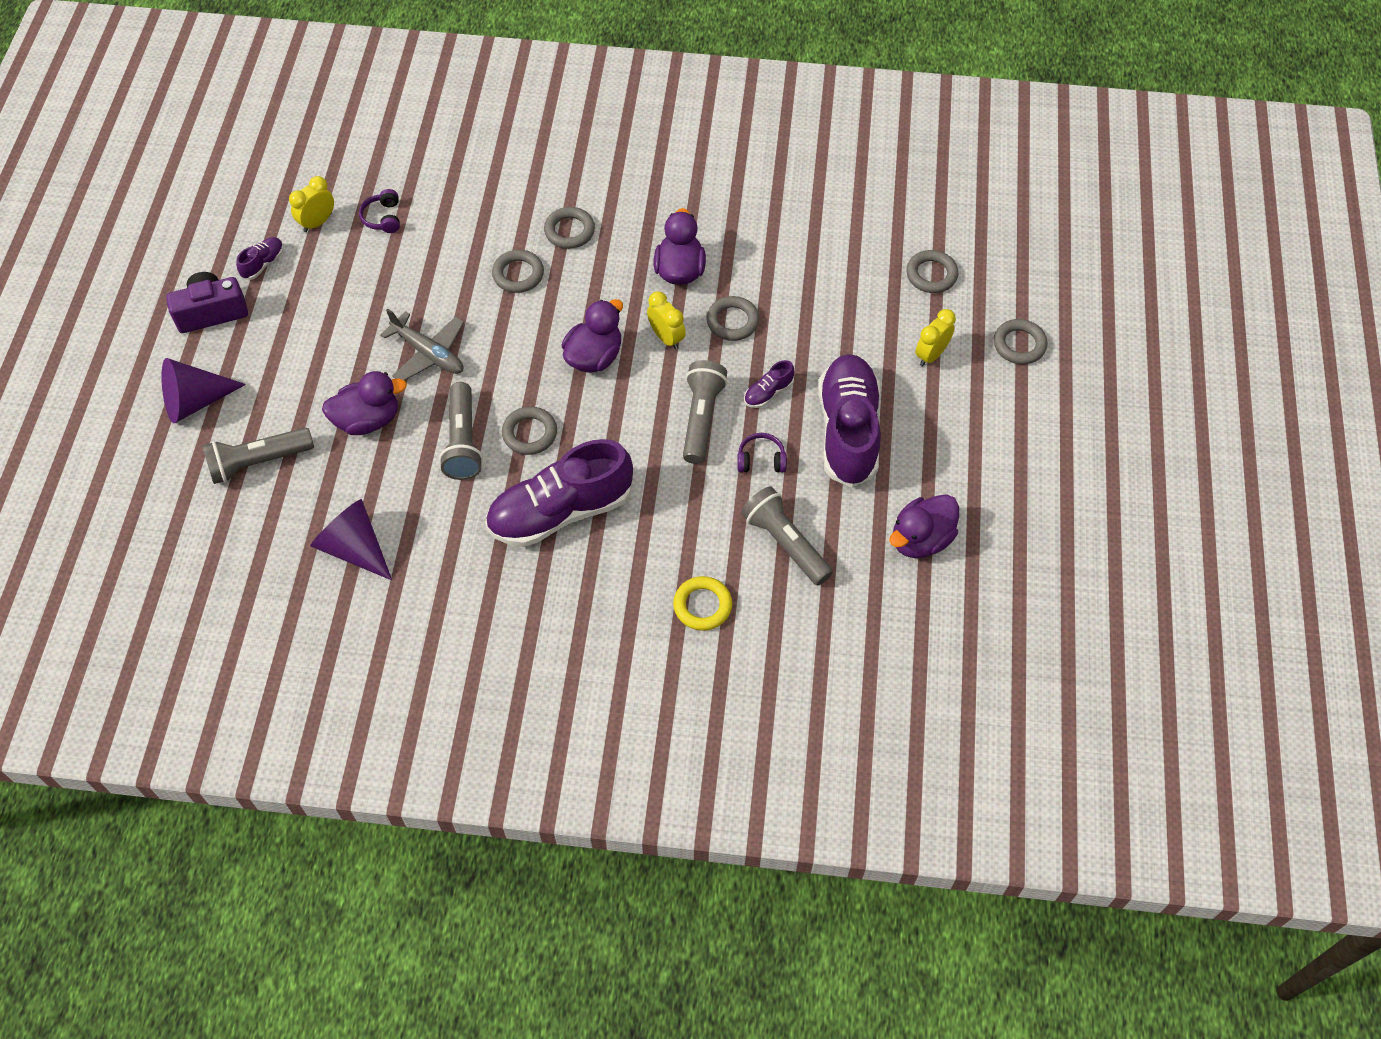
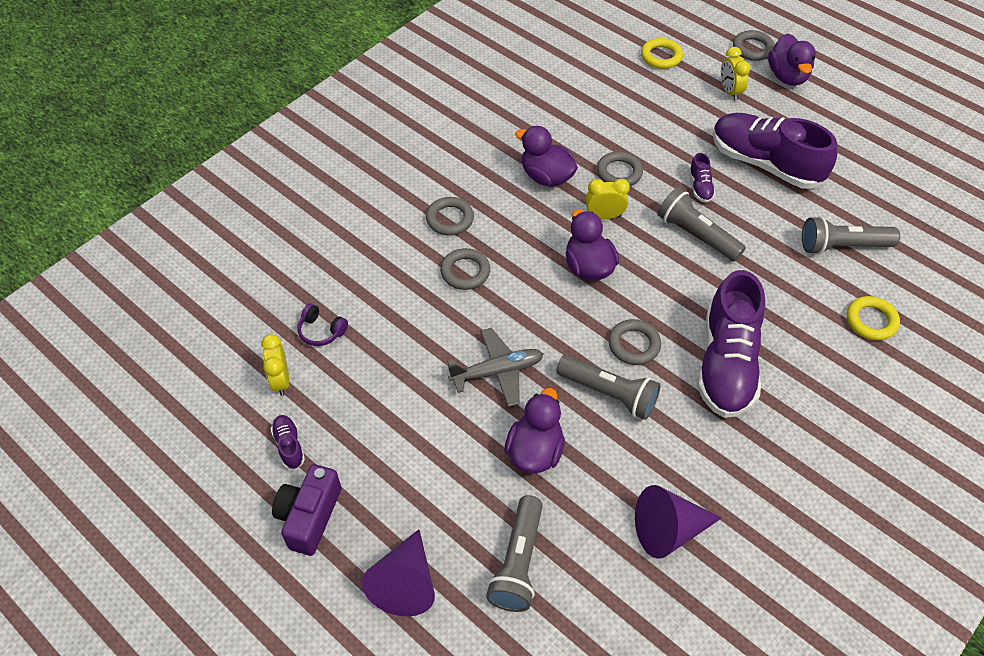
camera: 55 degrees left, 5 degrees down
(761, 460) = (758, 221): purple headphones -> none
(920, 539) = (883, 175): purple duck -> purple duck (787, 76)
(931, 274) = (661, 56): grey ring -> yellow ring

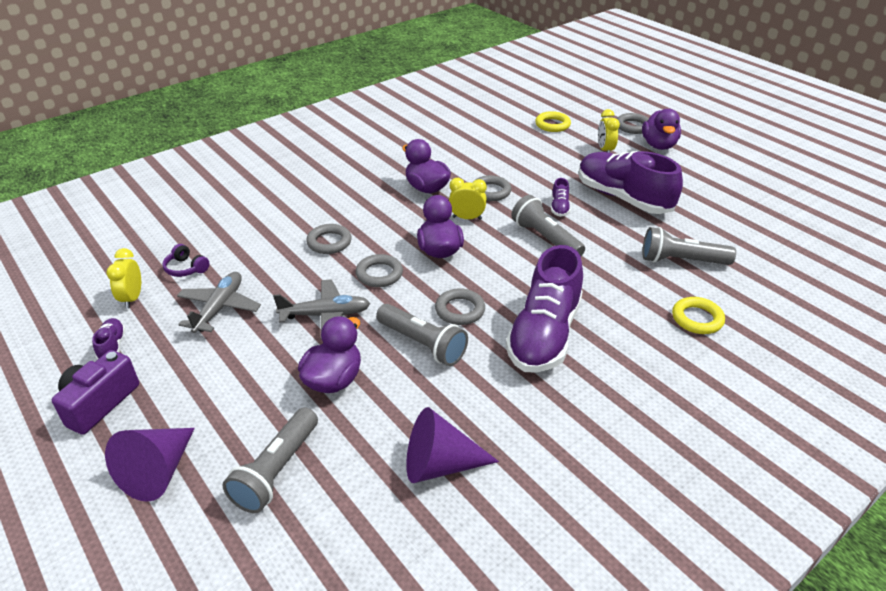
camera: 10 degrees right, 15 degrees down
(381, 379) = (219, 308): none -> grey plane
(450, 219) = (332, 207): grey ring -> grey ring (379, 274)

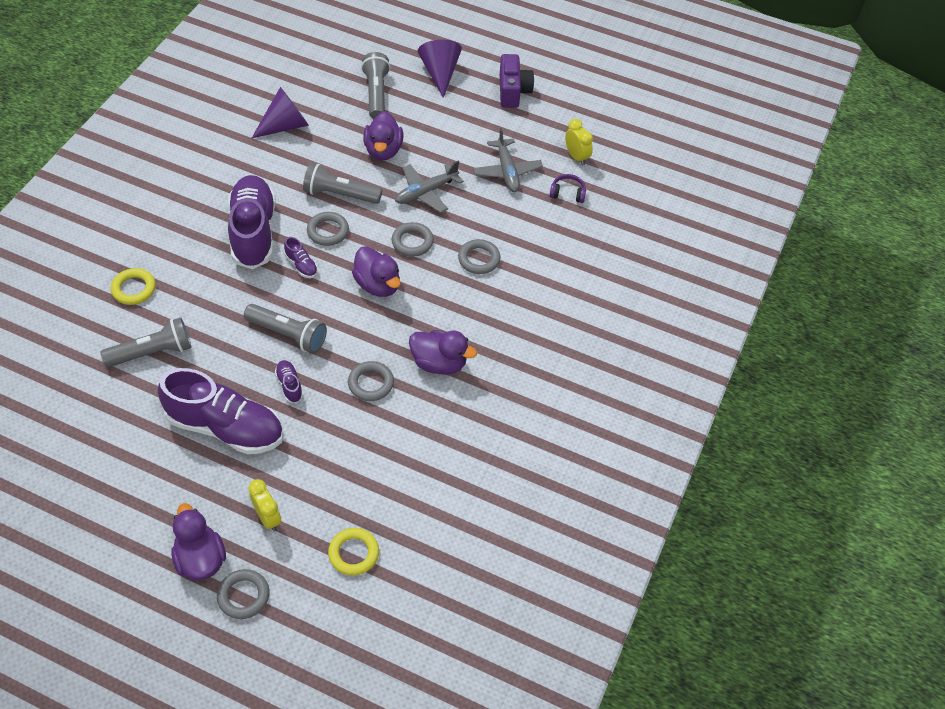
camera: 150 degrees right, 15 degrees up
(112, 346) = (547, 123): purple shoe -> purple shoe (301, 265)
(467, 218) = (375, 335): yellow clock -> none

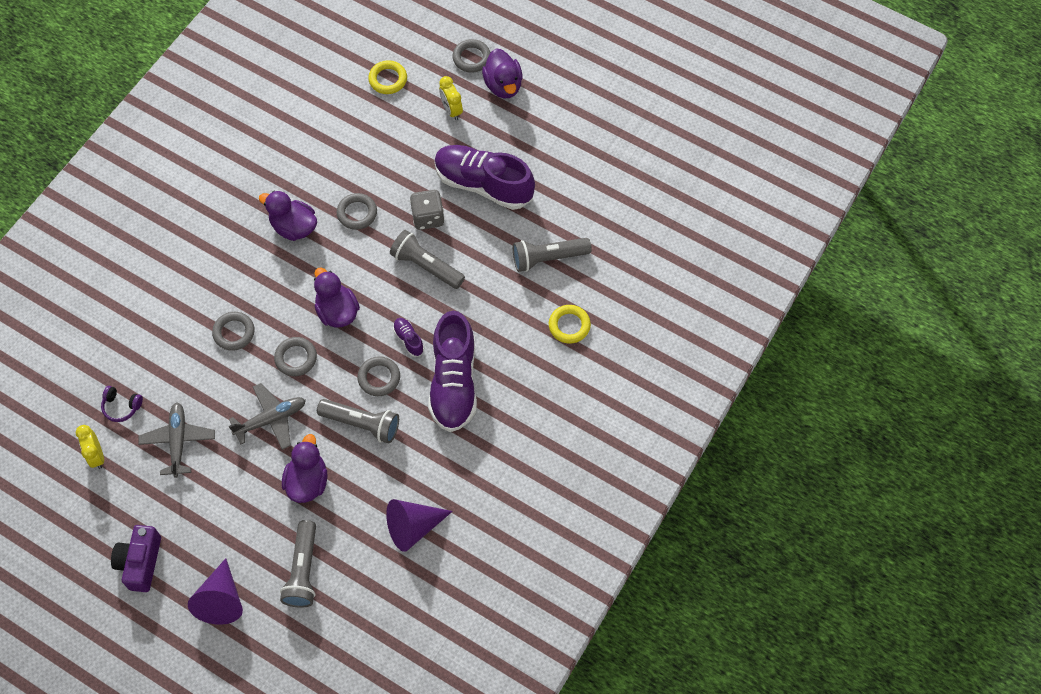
camera: 170 degrees left, 10 degrees up
(289, 385) = (428, 217): purple shoe -> grey dice

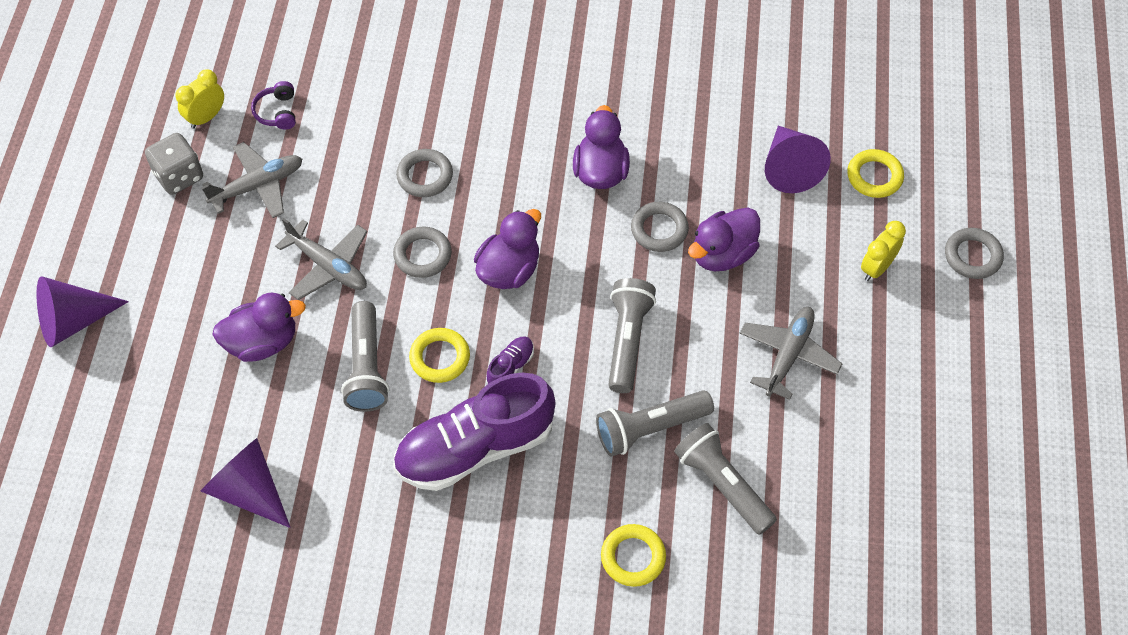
camera: 65 degrees right, 5 degrees down
(140, 562) = (91, 219): purple camera -> none
(303, 570) = (143, 391): grey flashlight -> grey flashlight (650, 428)
(354, 121) = (789, 168): none -> purple cone
(379, 378) = (440, 358): grey ring -> yellow ring
(428, 217) = (700, 311): grey dice -> grey dice (179, 176)
(483, 184) = (788, 355): purple shoe -> grey plane
(503, 85) = (956, 312): purple duck -> purple duck (722, 254)

